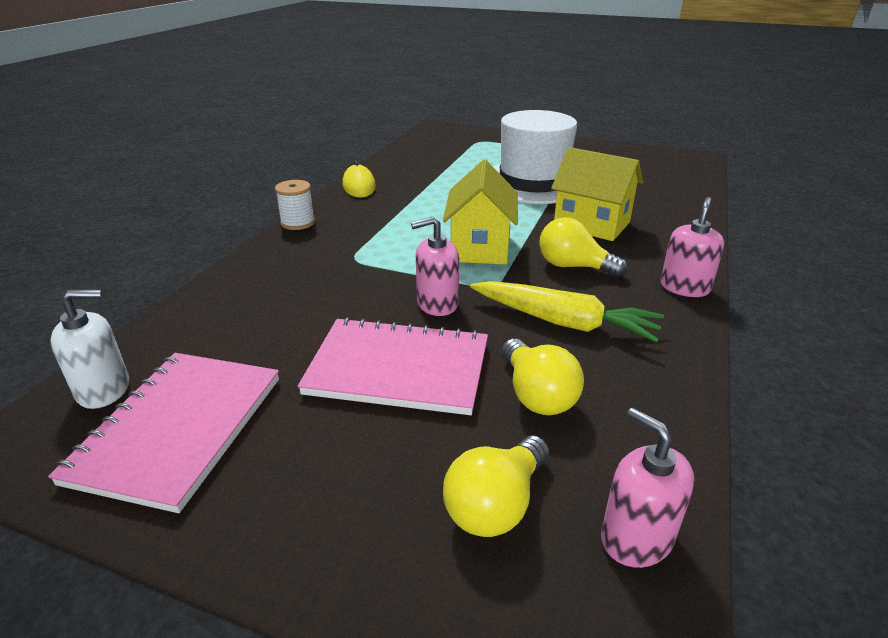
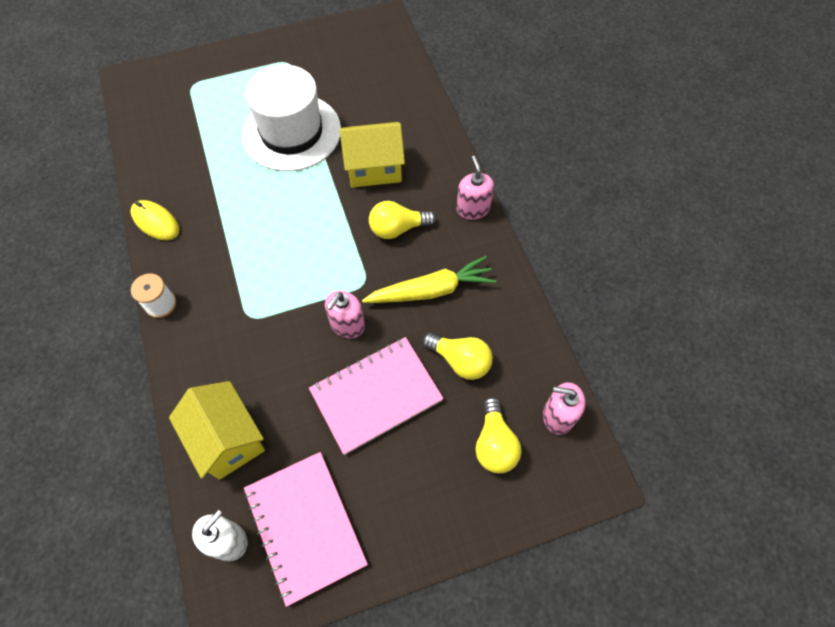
camera: 40 degrees left, 30 degrees up
(480, 247) = (323, 246): yellow house -> yellow house (228, 439)

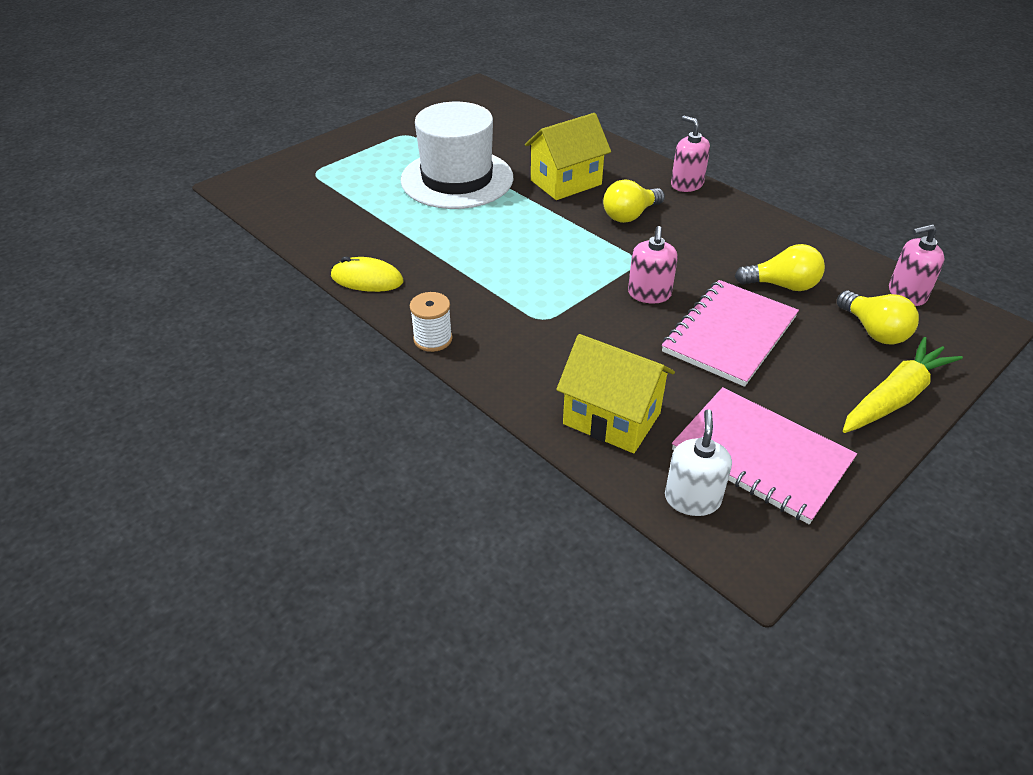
camera: 25 degrees left, 20 degrees down
(431, 290) = (705, 247): yellow carrot -> yellow carrot (894, 397)

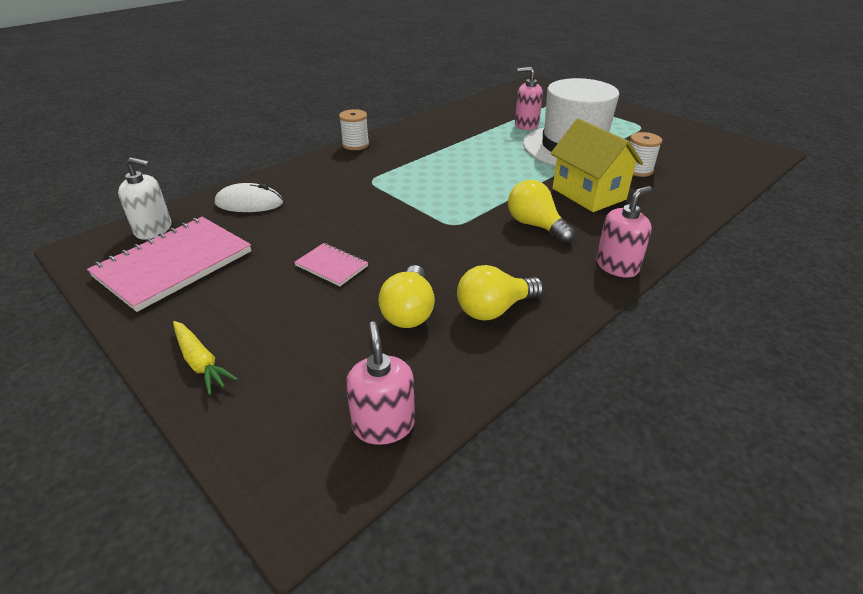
camera: 90 degrees right, 5 degrees down
(367, 279) = (425, 123): yellow mouse -> none
(514, 151) = (638, 170): none -> white spool
(611, 418) = (249, 203): yellow house -> white mouse
(649, 294) = (399, 228): pink soap dispenser -> pink soap dispenser (526, 125)
(729, 334) = (331, 266): pink notebook -> pink notebook, size x0.48
(873, 331) = (313, 371): yellow light bulb -> yellow light bulb (494, 309)
(894, 397) = (200, 362): yellow carrot -> yellow carrot, size x0.60

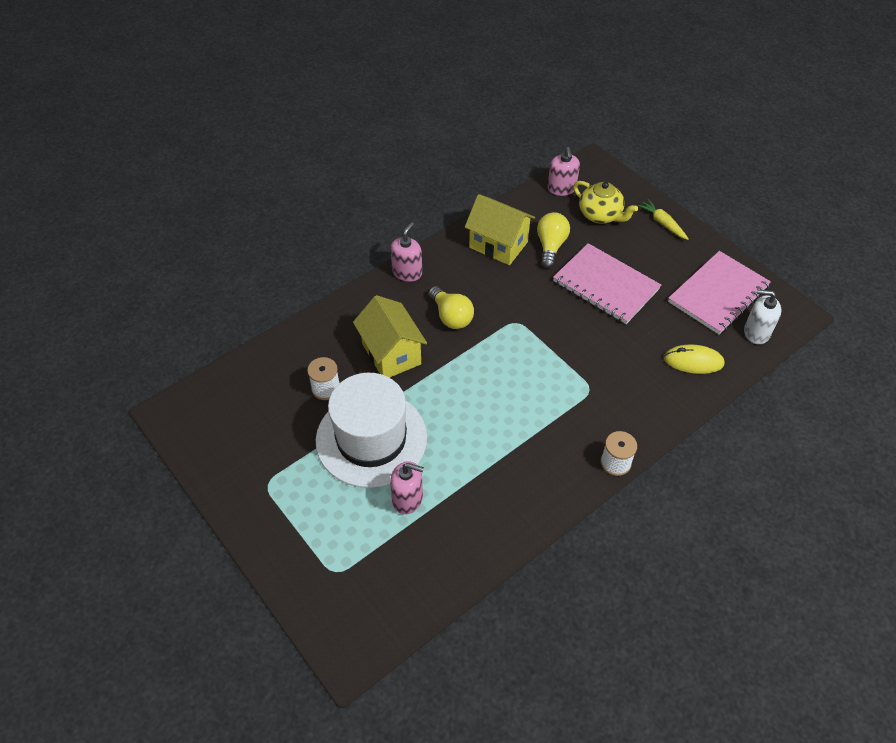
camera: 175 degrees left, 15 degrees up
(249, 203) = (693, 361): white mouse -> yellow mouse
(313, 370) = (600, 215): none -> yellow teapot
(331, 266) = (605, 285): pink notebook -> pink notebook, size x2.07
(494, 309) = (498, 244): yellow light bulb -> yellow house
(617, 266) = (407, 272): pink soap dispenser -> pink soap dispenser turned 150 degrees clockwise

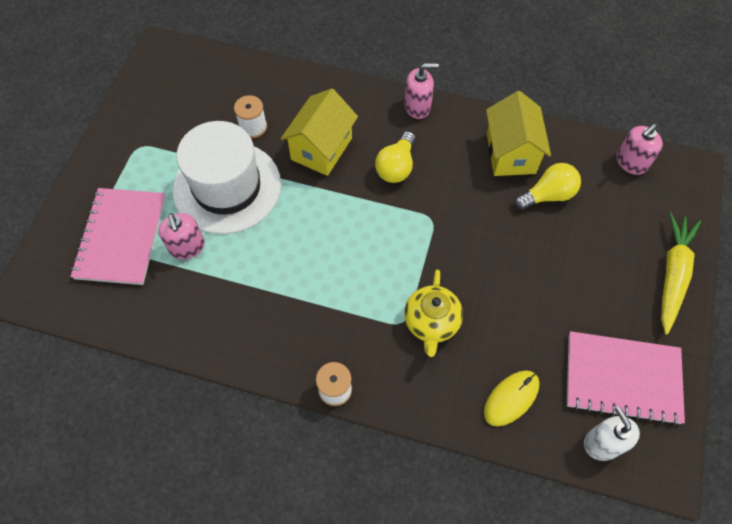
camera: 55 degrees right, 10 degrees up
(600, 215) = (628, 214): yellow teapot -> yellow teapot (431, 323)
(605, 285) = (540, 268): pink notebook -> pink notebook (121, 237)
(662, 223) = (672, 275): yellow carrot -> yellow carrot, size x1.68
(693, 361) = (511, 398): yellow mouse -> yellow mouse turned 75 degrees clockwise

